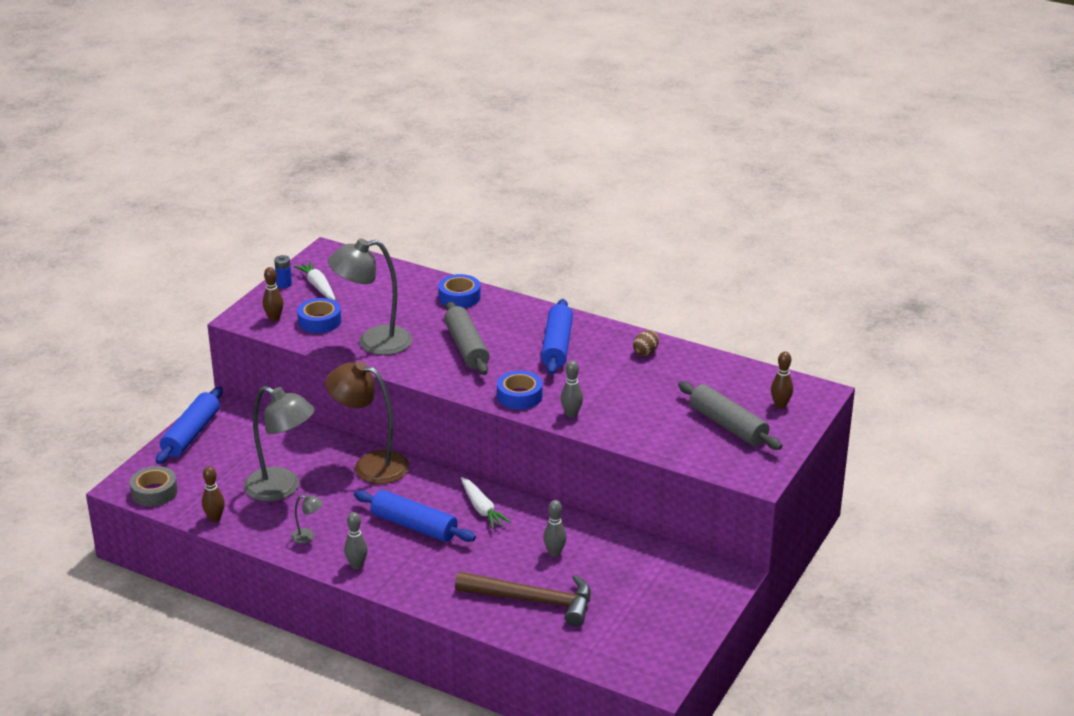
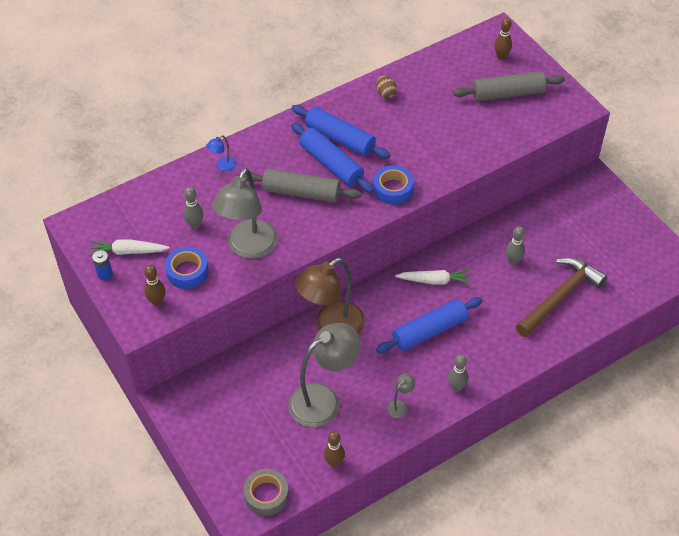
camera: 60 degrees left, 20 degrees up
(191, 434) = (198, 437): blue rolling pin -> blue rolling pin (331, 164)
(459, 297) = (223, 166): blue tape -> blue lamp
(571, 414) = (438, 170): grey bowling pin -> grey bowling pin (195, 225)

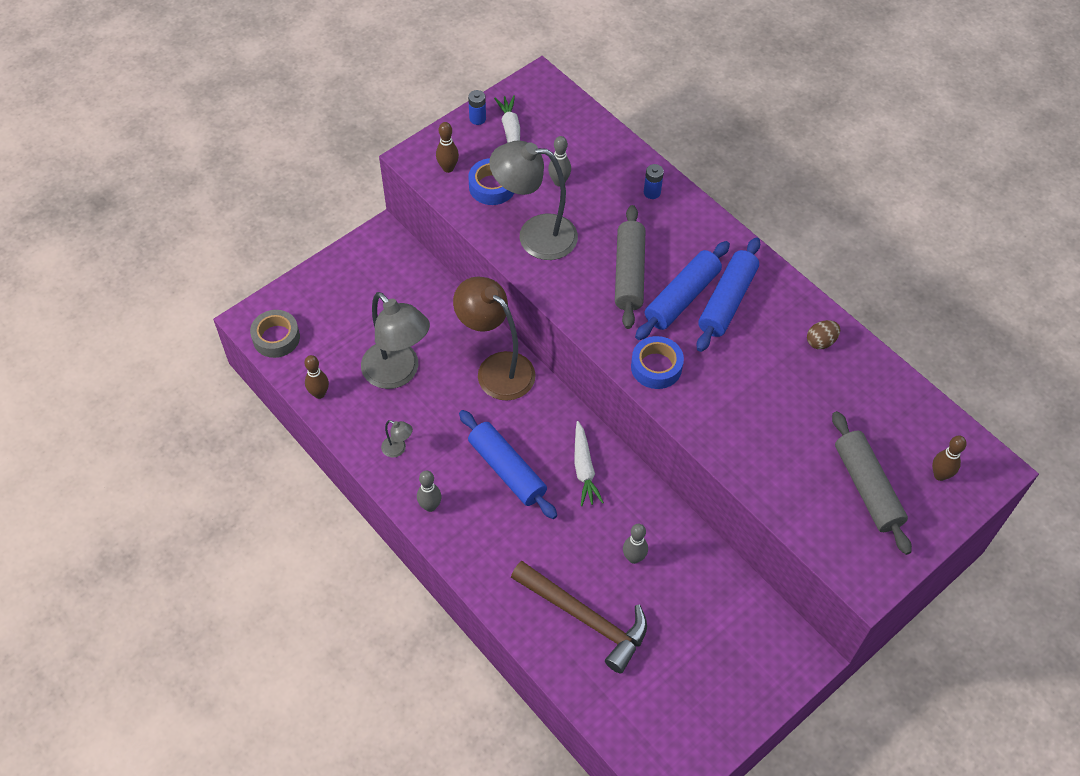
camera: 80 degrees right, 5 degrees up
(223, 166) = (652, 192): blue lamp -> blue battery

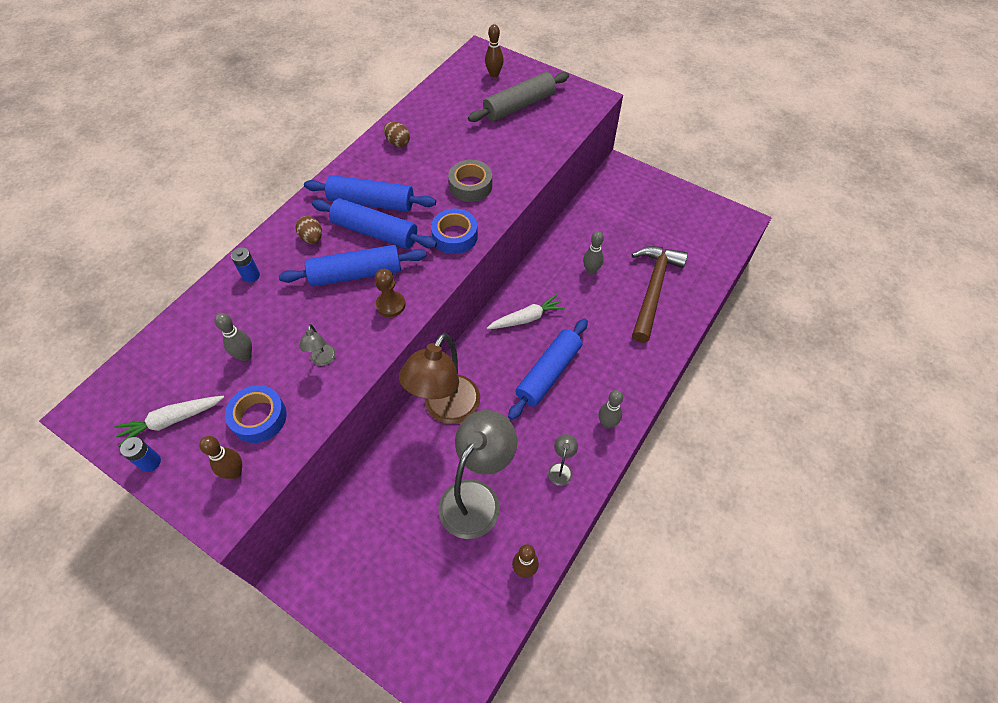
camera: 105 degrees left, 0 degrees up
(276, 338) = (467, 648): grey tape -> grey tape (470, 186)
(535, 235) = (323, 360): grey lamp -> grey lamp, size x0.41
(581, 295) = (390, 305): none -> brown pawn
(629, 273) = (356, 274): grey rolling pin -> blue rolling pin
(688, 244) = (312, 238): none -> brown egg

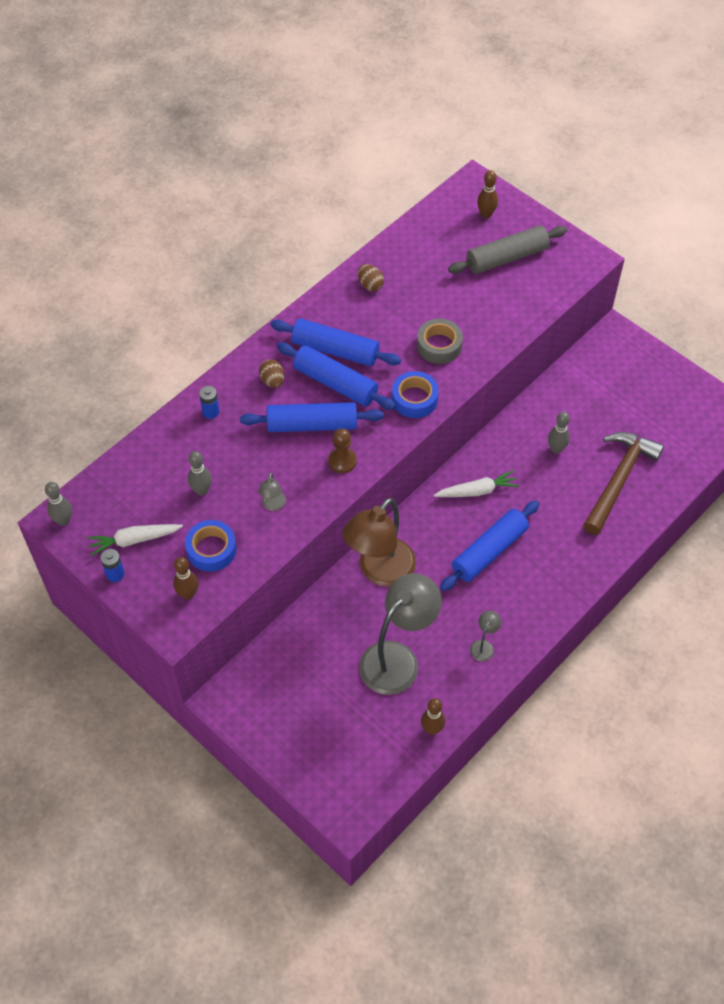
camera: 10 degrees right, 0 degrees up
(607, 423) = (538, 610): grey bowling pin -> grey bowling pin (63, 520)

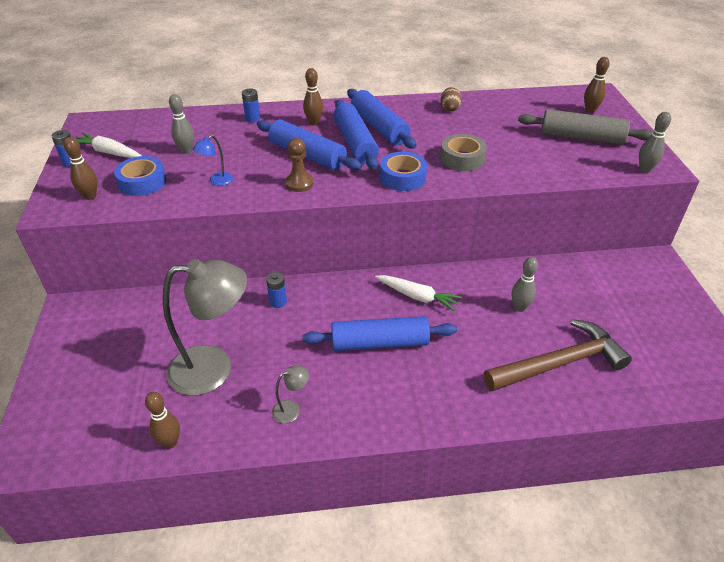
camera: 40 degrees right, 15 degrees down
(63, 520) = (90, 124): grey bowling pin -> grey bowling pin (645, 169)
(272, 381) = (314, 123): brown egg -> brown bowling pin
(273, 505) = (217, 181): grey lamp -> blue lamp
(380, 571) = (278, 302): brown lamp -> blue battery

